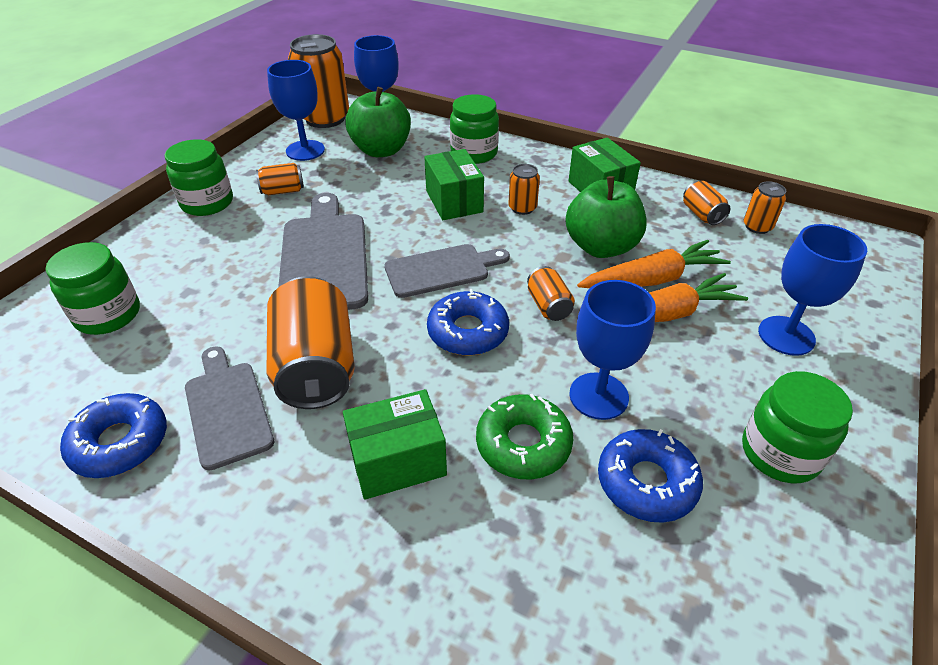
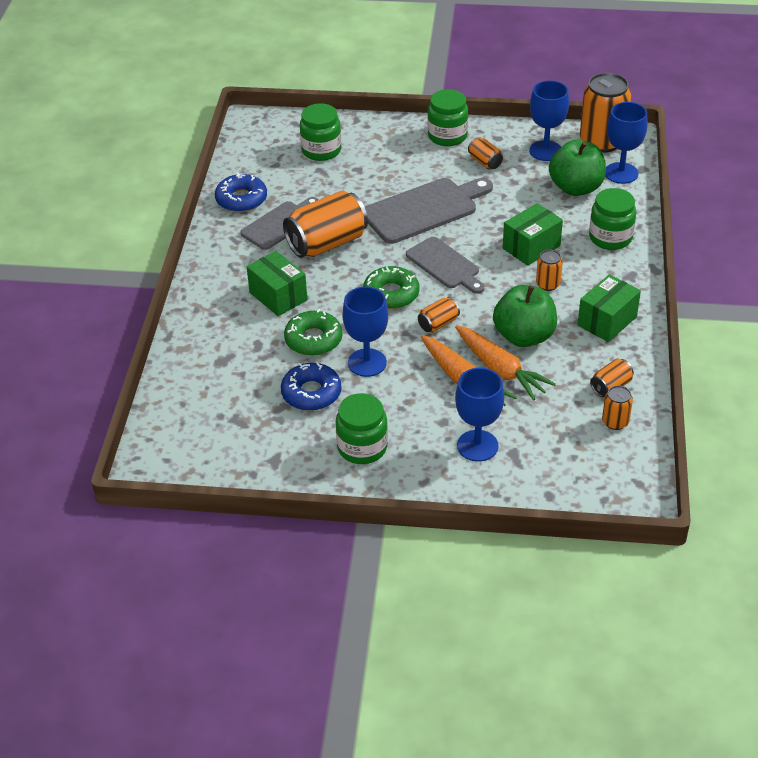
camera: 70 degrees right, 0 degrees up
(468, 331) = (391, 294): blue donut -> green donut

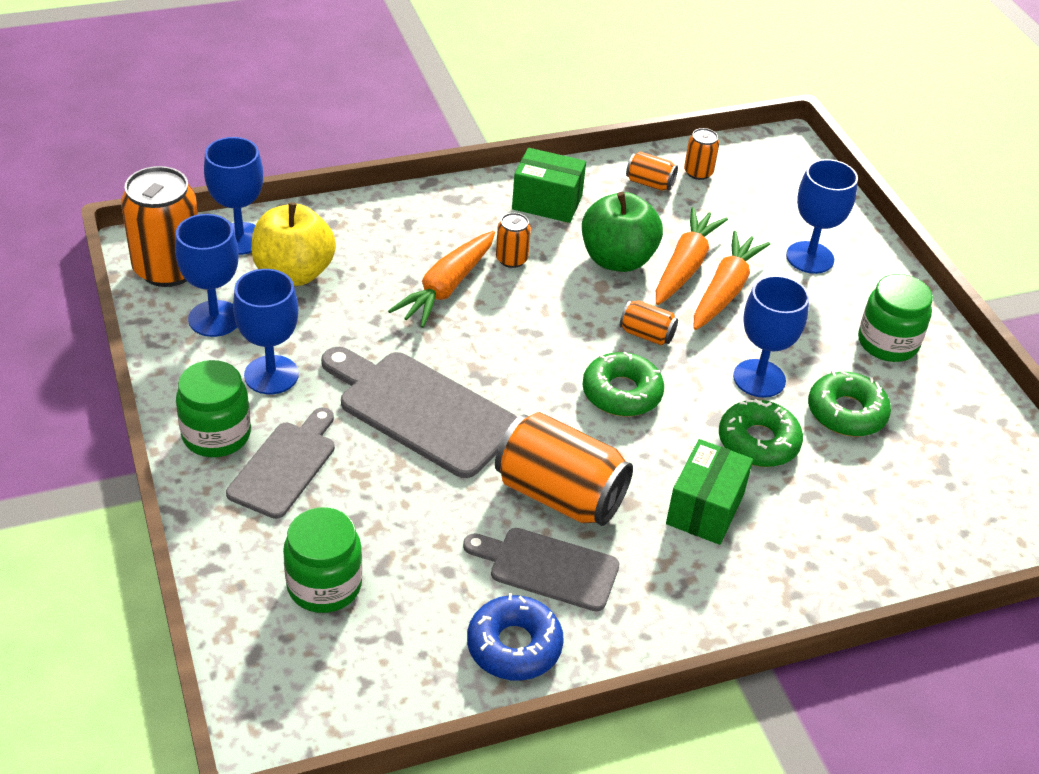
camera: 120 degrees left, 0 degrees up
(311, 393) = (846, 412): blue donut -> green donut
(445, 265) = (531, 357): grey cutting board -> grey cutting board (285, 465)
(485, 162) = (271, 375): orange can -> blue goblet
(531, 247) = (447, 287): green box -> orange carrot
(576, 188) = (294, 273): green apple -> yellow apple
(610, 238) = (388, 225): green jar -> none

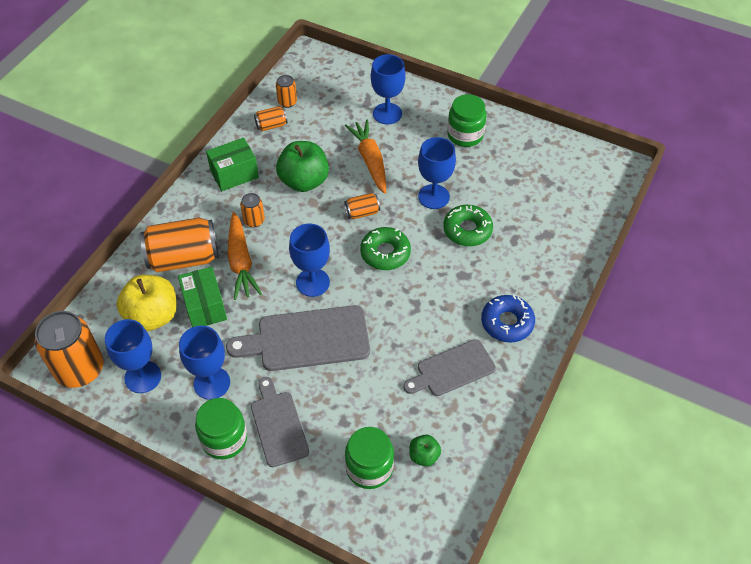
camera: 40 degrees left, 10 degrees up
(240, 239) = (98, 320): blue goblet -> blue goblet (312, 282)
(399, 625) = (424, 456): none -> green apple
(514, 646) = (480, 419): blue donut -> blue donut (507, 322)
(559, 494) = (417, 329): orange can -> orange can (184, 258)
(685, 266) = (338, 161): orange carrot -> none
(705, 509) = (482, 282): green box -> green box (205, 307)
(846, 412) = (485, 185): green donut -> none

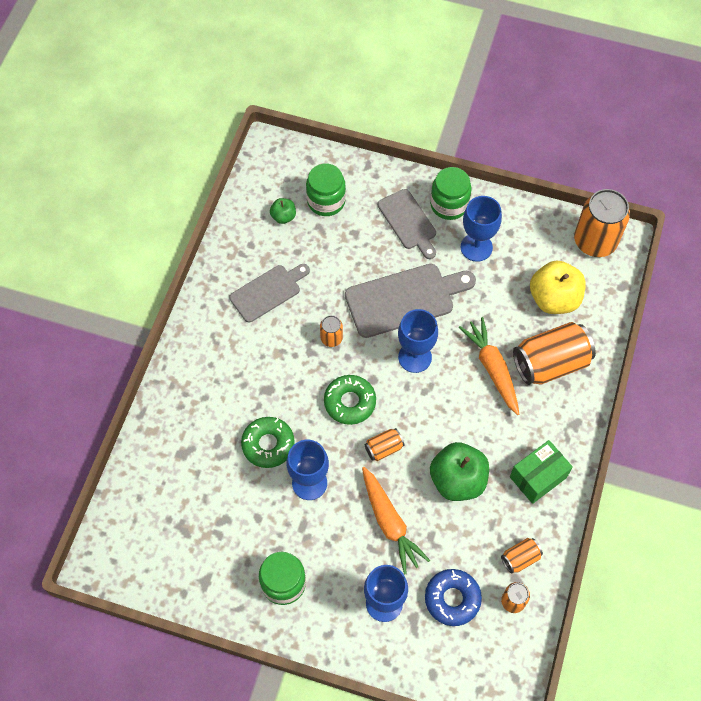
camera: 170 degrees right, 10 degrees up
(143, 377) = (537, 243): blue goblet -> none
(205, 307) = (509, 316): green box -> none
(254, 220) = (495, 419): orange can -> orange can (331, 338)
(507, 322) = (221, 345): blue donut -> blue donut (452, 599)

